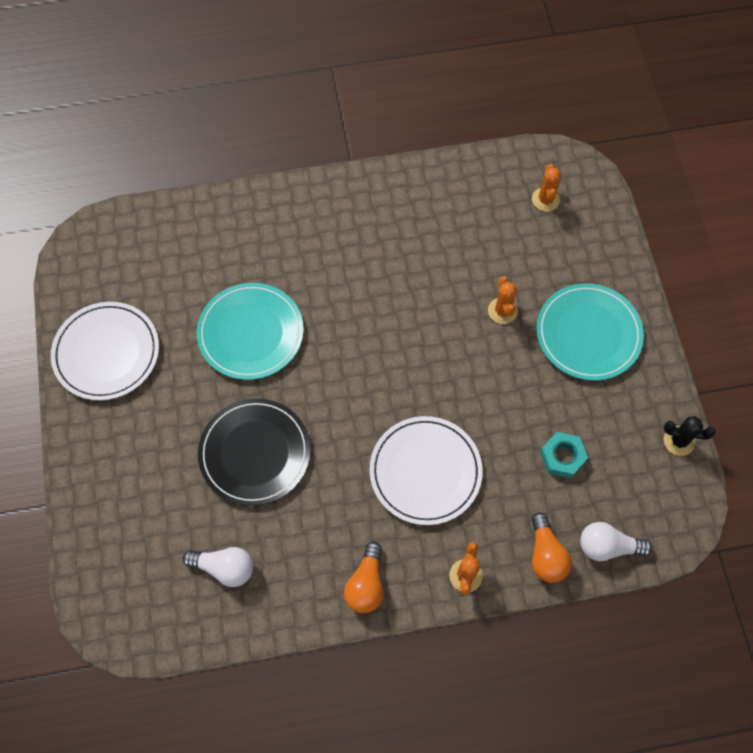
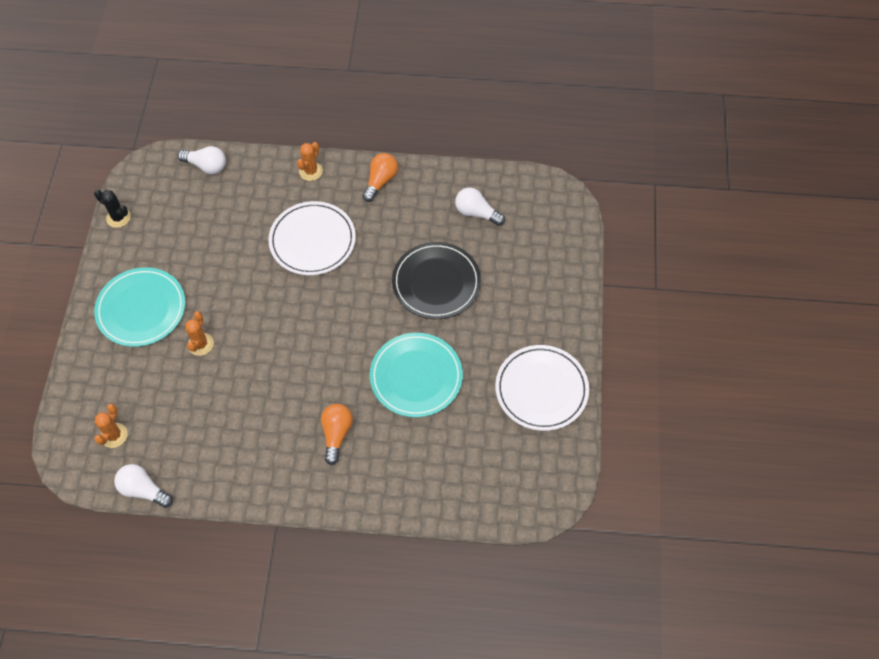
camera: 165 degrees left, 5 degrees down
(490, 159) = (143, 490): none -> white light bulb
(545, 555) = (251, 171): orange light bulb -> orange light bulb (336, 434)
(562, 457) = (208, 227): turquoise nut -> none

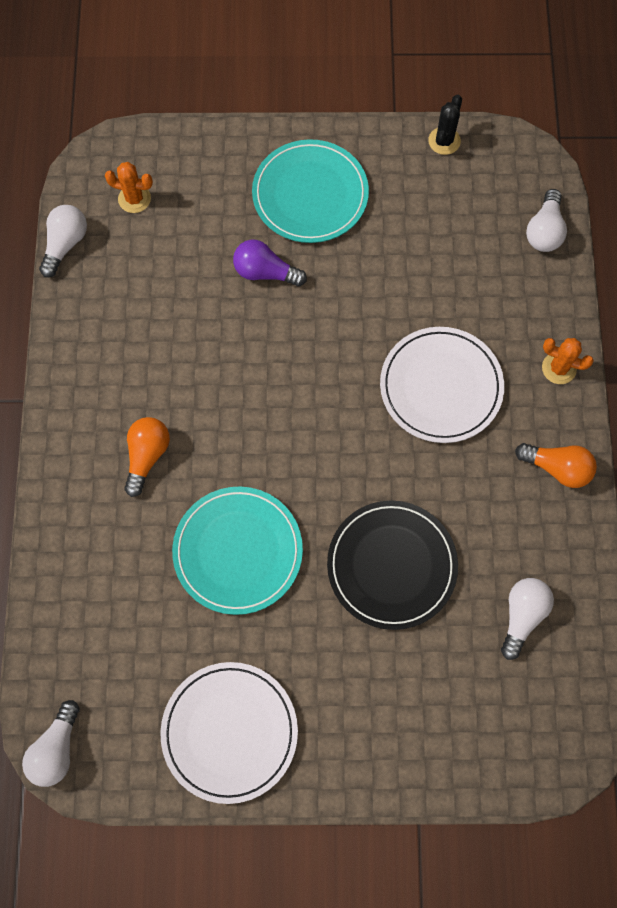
camera: 85 degrees right, 10 degrees up
(200, 344) = (265, 272): orange cactus -> purple light bulb
(336, 434) = (147, 456): orange light bulb -> orange light bulb turned 75 degrees counterclockwise
(548, 503) = (56, 749): none -> white light bulb

